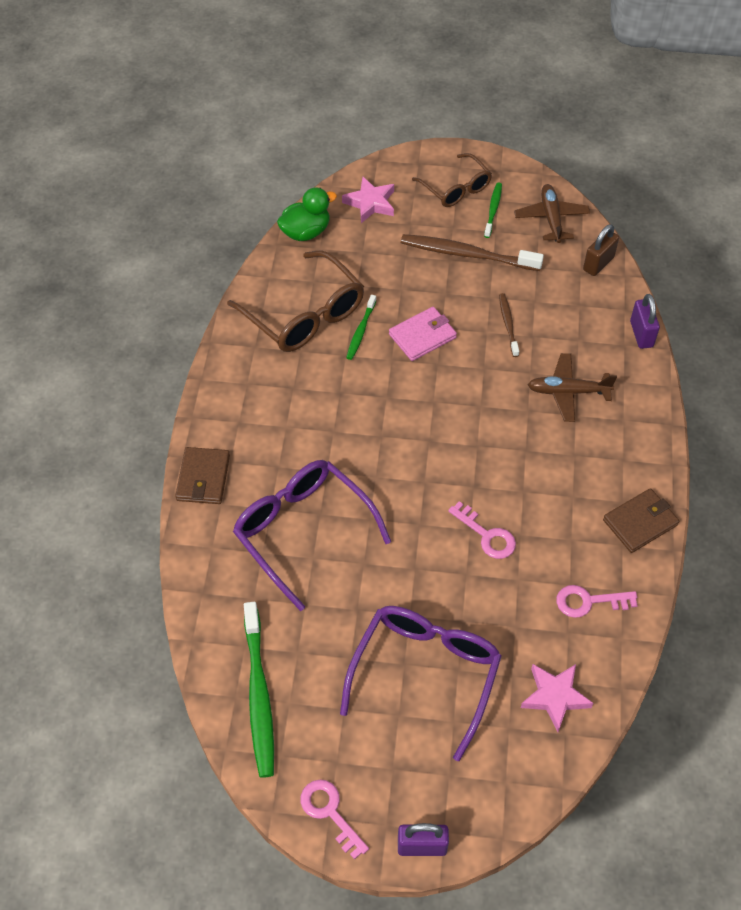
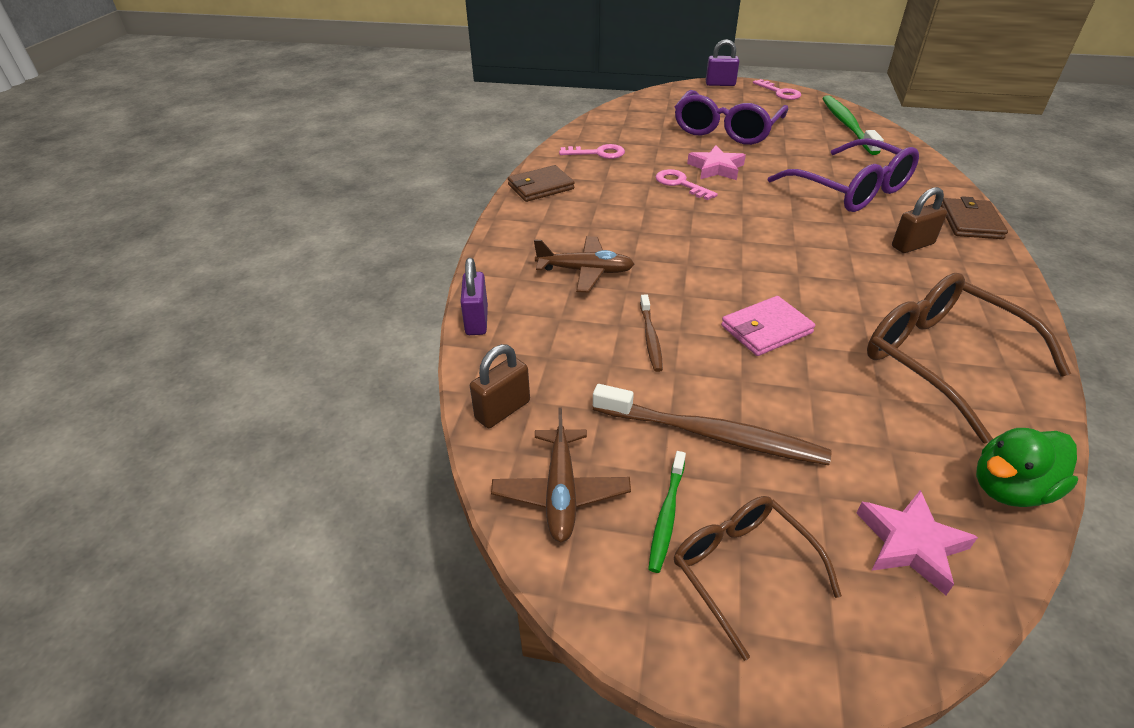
camera: 175 degrees left, 15 degrees down
(274, 440) = (912, 245): none -> brown padlock
(360, 331) = (852, 338): green toothbrush -> none
(554, 697) = (632, 121): pink star -> pink star (716, 168)

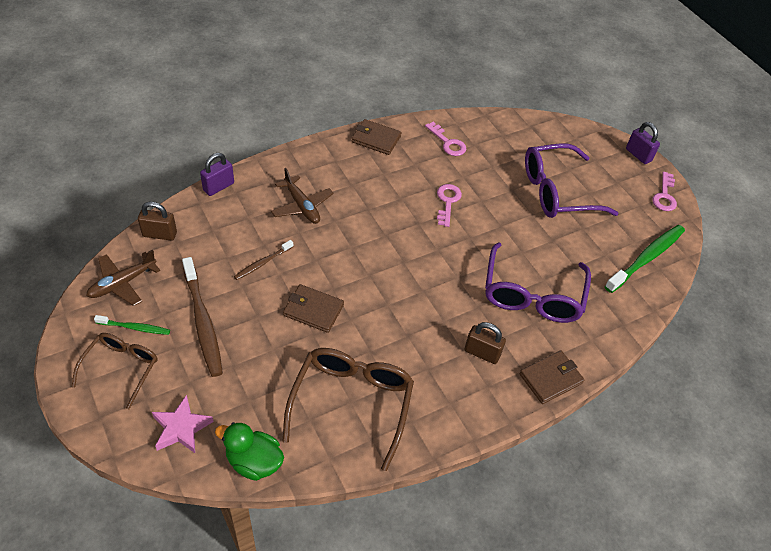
camera: 45 degrees right, 10 degrees up
(666, 516) = (135, 328): green toothbrush -> green toothbrush turned 150 degrees counterclockwise
(716, 168) = (489, 210): pink star -> none
(766, 329) = (313, 310): pink wallet -> brown wallet

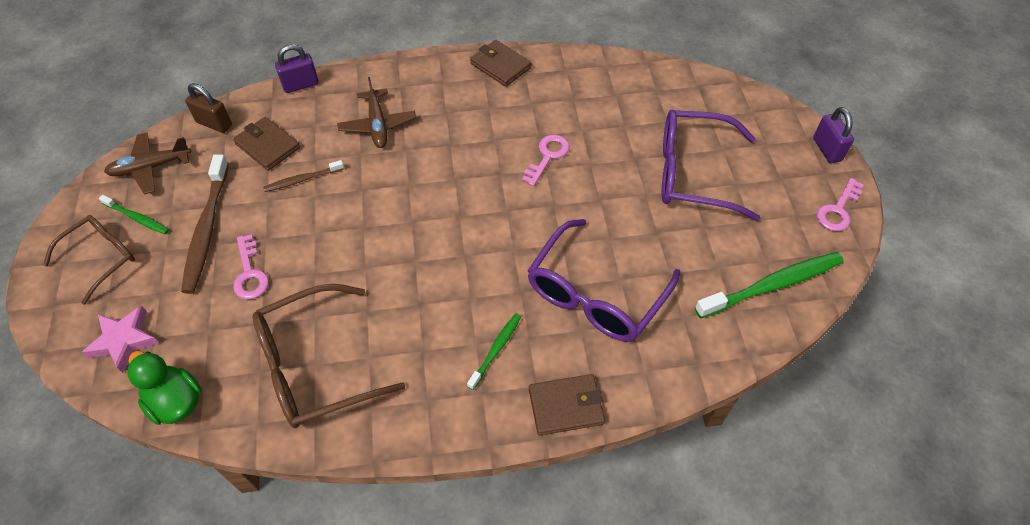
camera: 25 degrees right, 5 degrees up
(313, 310) = (329, 247): brown wallet -> brown wallet (267, 146)
(351, 403) = (314, 366): brown glasses -> brown glasses turned 150 degrees counterclockwise
(448, 143) = (584, 86): pink key -> pink key (250, 273)
(482, 353) = (496, 349): brown padlock -> green toothbrush

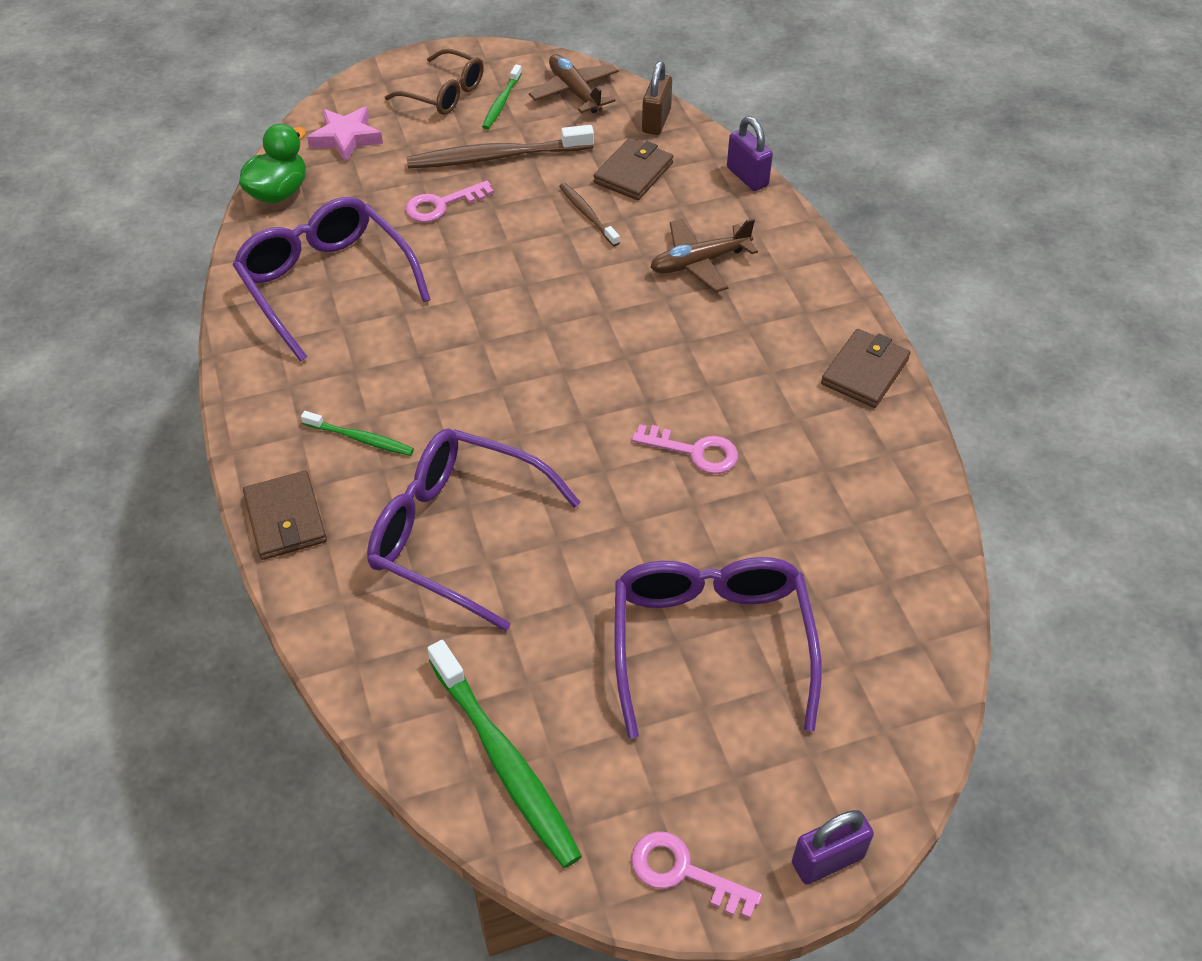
camera: 80 degrees right, 5 degrees down
(314, 366) = (326, 283): brown glasses -> purple glasses

